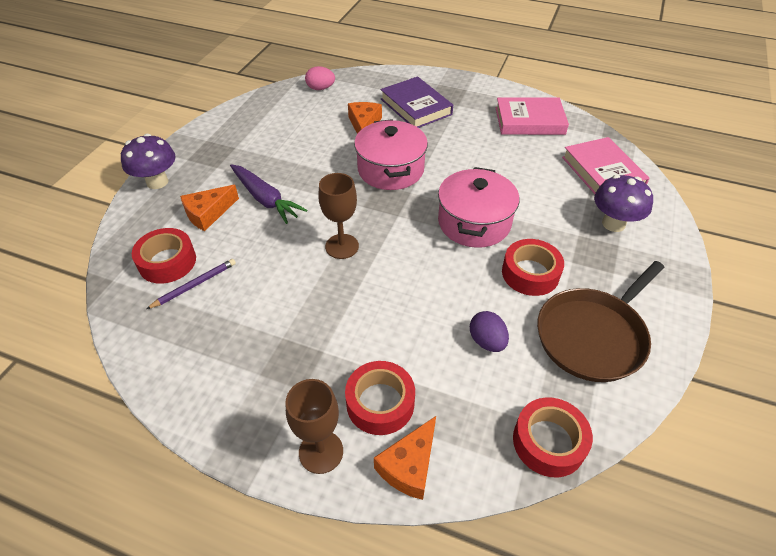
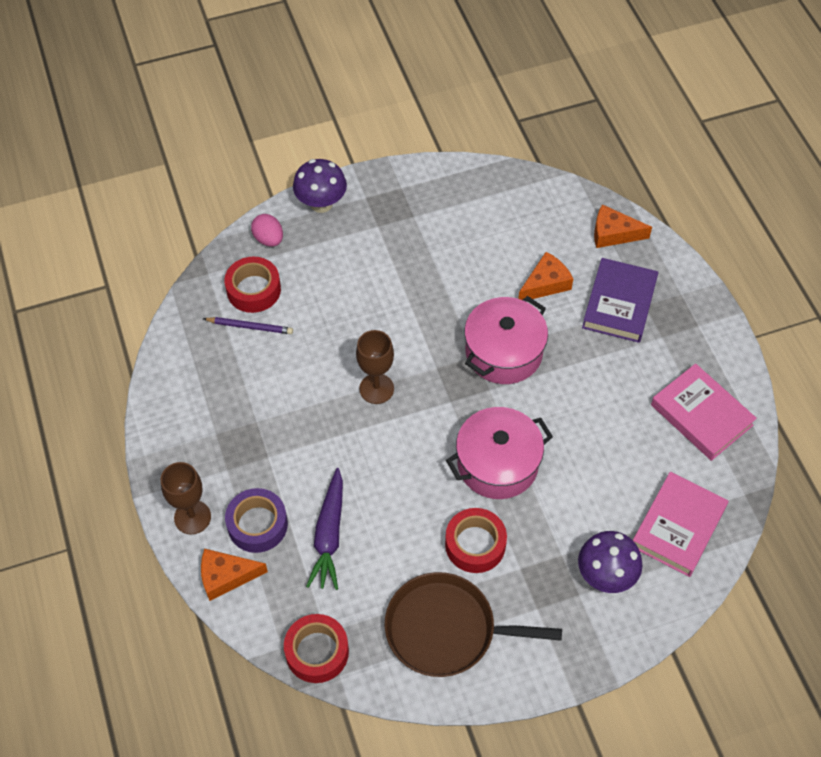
camera: 50 degrees right, 10 degrees up
(208, 213) = (323, 269): orange cheese -> orange cheese (613, 233)
(265, 199) = (376, 293): purple carrot -> purple carrot (329, 535)
(320, 88) = (564, 205): pink egg -> pink egg (269, 239)
(380, 403) = (257, 524): red tape -> purple tape
(487, 341) = (372, 557): purple egg -> none

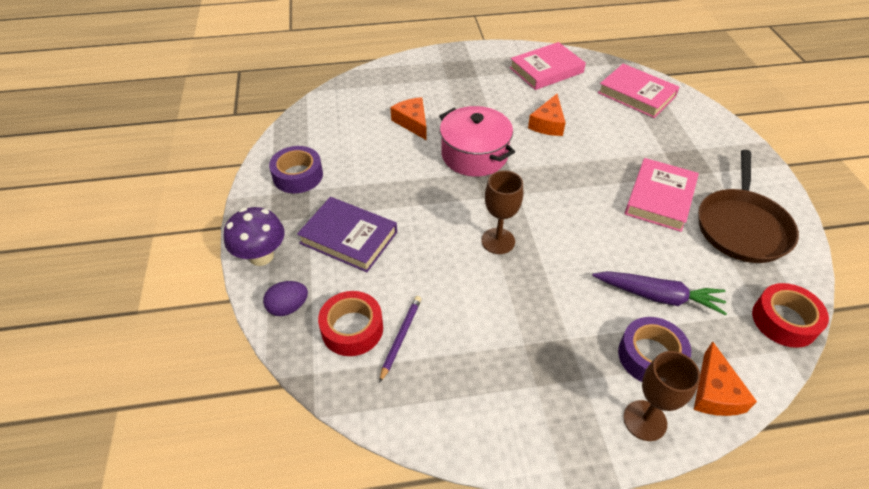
camera: 80 degrees left, 10 degrees down
(269, 239) = (288, 307): pink egg -> purple egg
(431, 201) = (298, 176): none -> purple tape
(475, 544) = (659, 198): red tape -> pink book
(497, 464) = (583, 174): pink pot -> none
(605, 576) = (679, 133): purple mushroom -> none
(613, 233) = (376, 82): orange cheese -> orange cheese (548, 124)
(619, 304) = (442, 89): purple book -> purple book (349, 237)

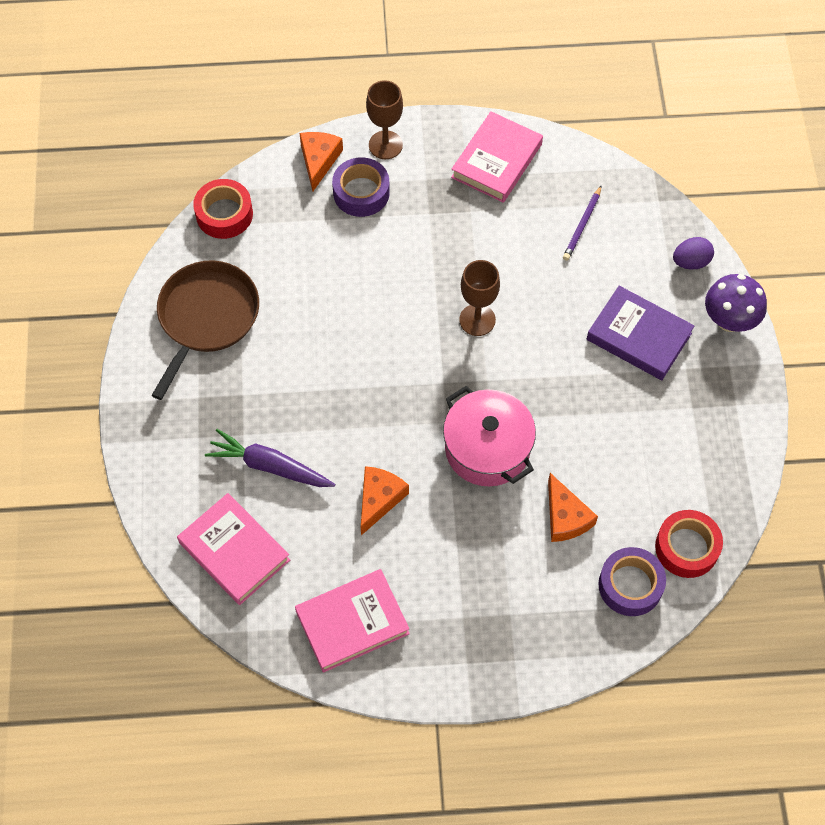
camera: 175 degrees left, 15 degrees up
(298, 176) = (709, 431): purple tape -> purple tape (630, 585)
(352, 329) = (627, 236): red tape -> red tape (686, 547)
(658, 296) = (331, 246): purple carrot -> purple carrot (269, 466)
(659, 198) = (280, 363): pink book -> pink book (497, 161)

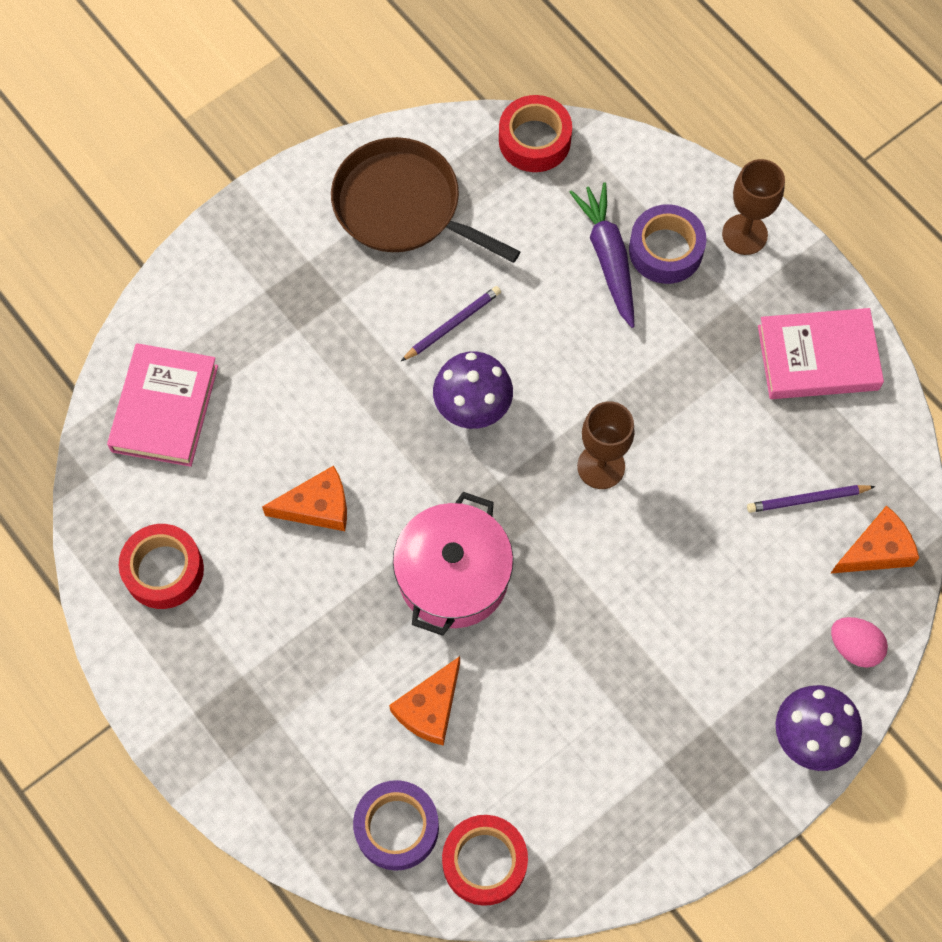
camera: 55 degrees right, 5 degrees up
(206, 317) = (403, 206): brown pan -> brown pan turned 135 degrees counterclockwise
(269, 466) = (280, 378): purple carrot -> purple carrot (608, 258)
(314, 341) = (452, 325): none -> purple pencil
(319, 160) = (671, 184): orange cheese -> orange cheese (876, 550)
(352, 622) = (164, 570): pink book -> red tape
(382, 366) = (473, 408): none -> purple mushroom
(638, 336) = (711, 649): purple book -> none
(691, 262) = (854, 647): purple egg -> pink egg

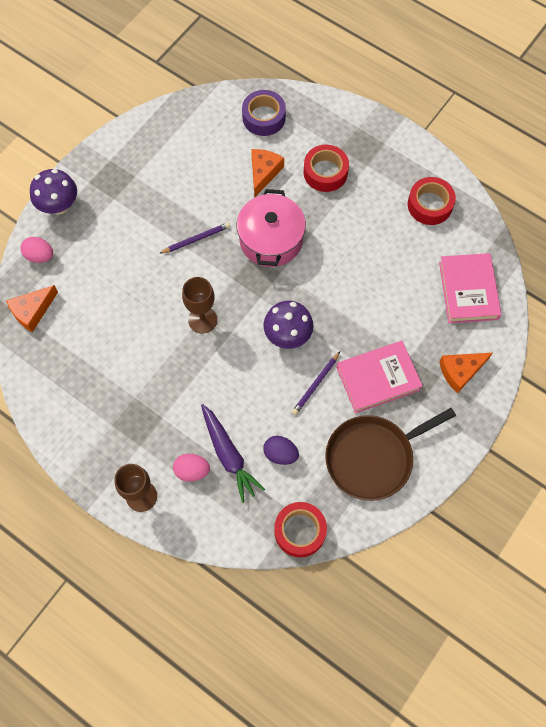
camera: 165 degrees right, 0 degrees up
(317, 506) = (359, 258): orange cheese -> orange cheese (460, 371)
(403, 206) = (373, 457): brown pan -> brown pan turned 135 degrees clockwise
(484, 862) = (216, 113): red tape -> red tape (325, 172)
(533, 242) = (280, 454): none -> purple egg
(665, 250) = (192, 470): purple tape -> pink egg
(807, 499) = (76, 330): purple pencil -> purple pencil (196, 239)
(818, 358) = (81, 420): pink book -> pink book (378, 378)

